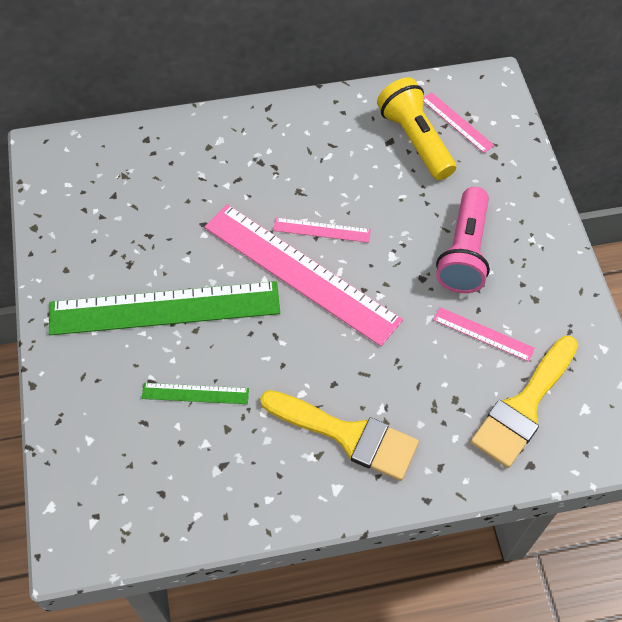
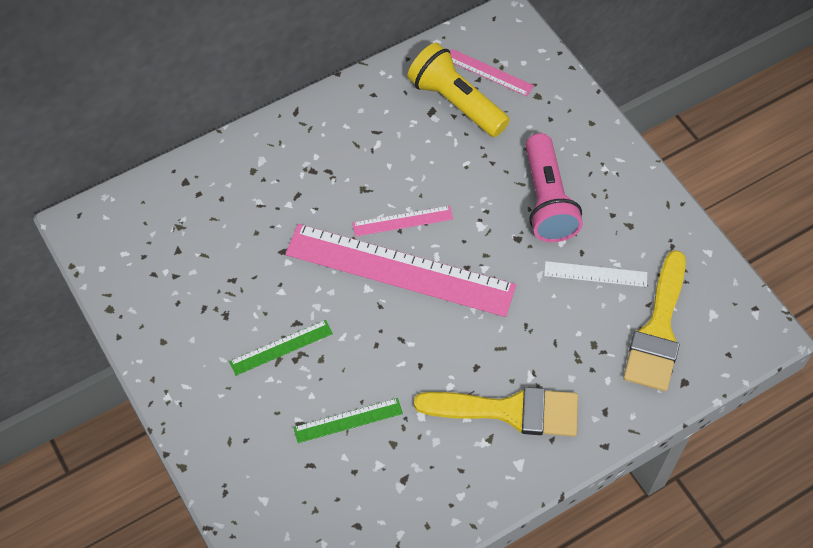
camera: 20 degrees left, 0 degrees up
(164, 308) = (281, 347): green ruler -> green ruler, size x0.44
(483, 334) = (595, 274): pink ruler -> white ruler

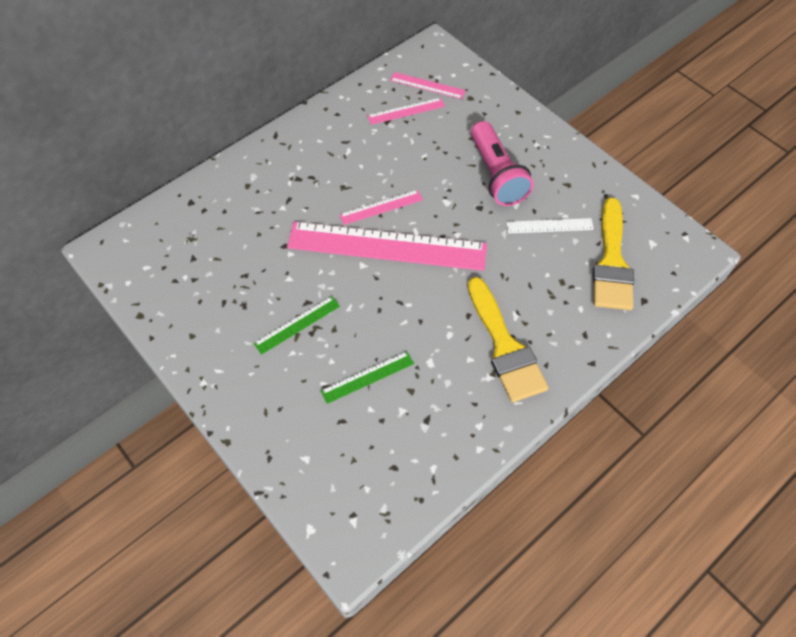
camera: 10 degrees left, 0 degrees up
(456, 102) = (406, 111): yellow flashlight -> pink ruler
(509, 411) = (505, 347): yellow brush -> yellow brush turned 75 degrees clockwise

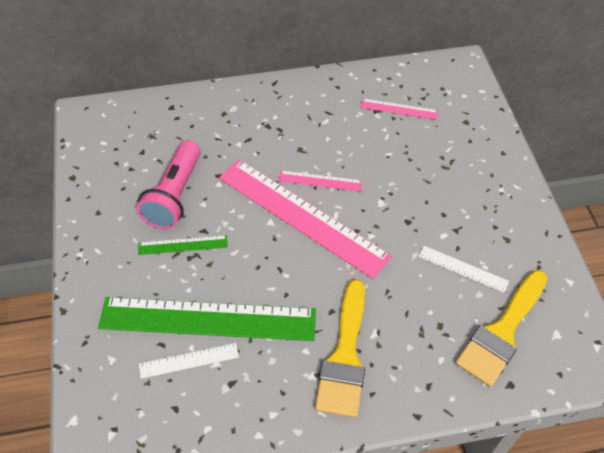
camera: 30 degrees right, 5 degrees down
(367, 377) = (208, 319): green ruler -> green ruler, size x2.26
(376, 421) = (189, 360): none -> white ruler
(427, 85) = (433, 95): pink ruler -> none
(496, 175) = (443, 200): pink flashlight -> pink flashlight (175, 195)

